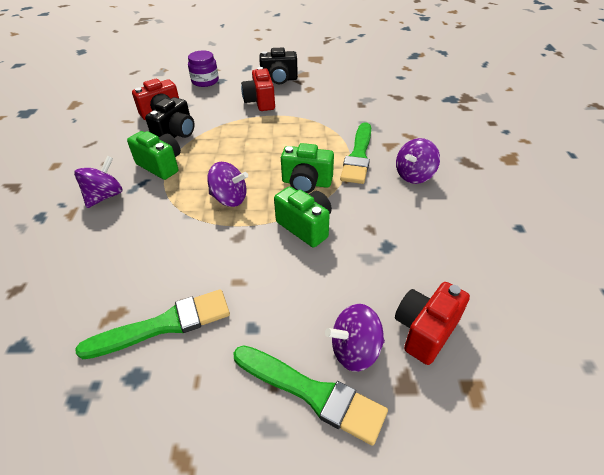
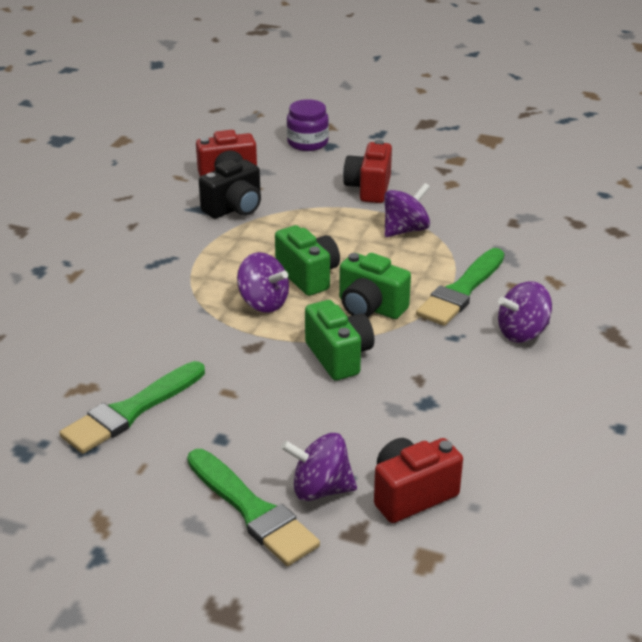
camera: 20 degrees right, 10 degrees down
(105, 196) = (118, 265): purple spinning top -> purple spinning top (405, 230)
(161, 165) = (198, 244): green camera -> green camera (308, 276)
(164, 325) = (131, 411): green brush -> green brush turned 135 degrees clockwise
(279, 80) = (415, 161): black camera -> none

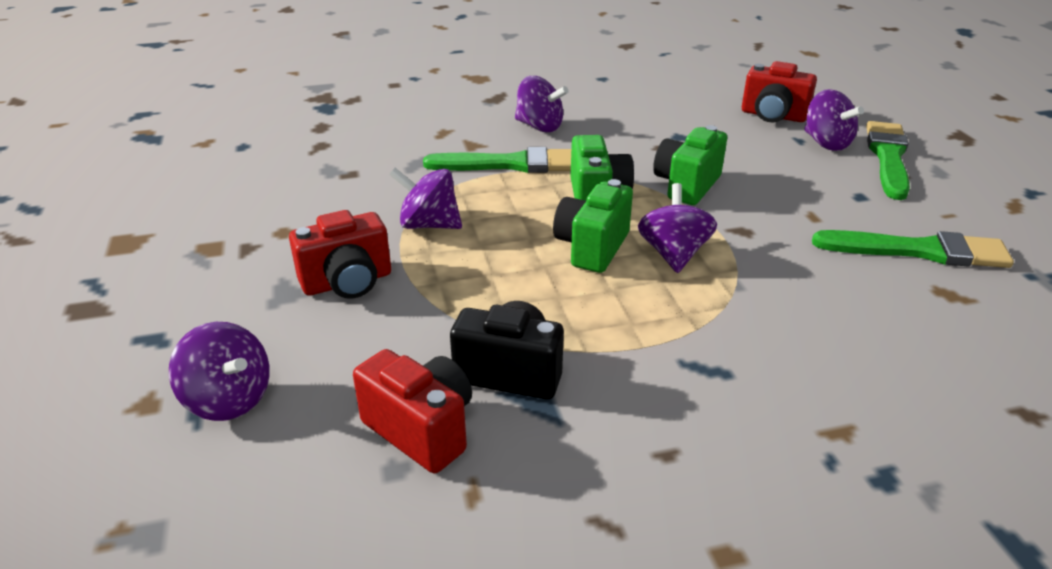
camera: 125 degrees left, 0 degrees up
(307, 142) = (229, 399): purple jar -> purple spinning top

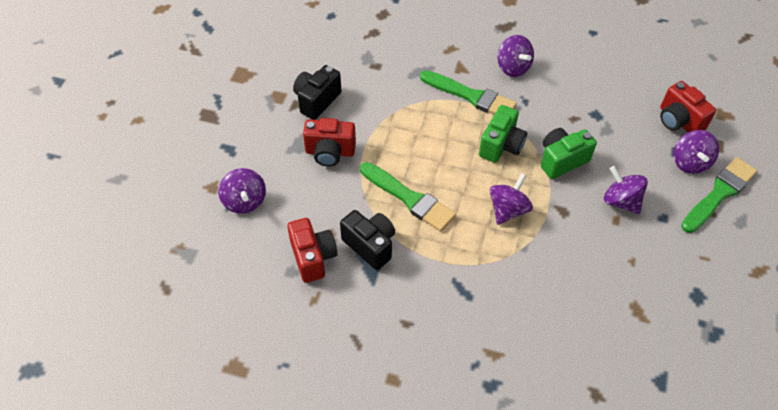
camera: 30 degrees right, 20 degrees up
(281, 233) = (317, 100): none -> black camera
(429, 225) = (393, 127): purple spinning top -> purple spinning top (621, 201)
(592, 247) = (467, 184): green camera -> none
(919, 251) = (653, 274): green brush -> green brush (409, 198)

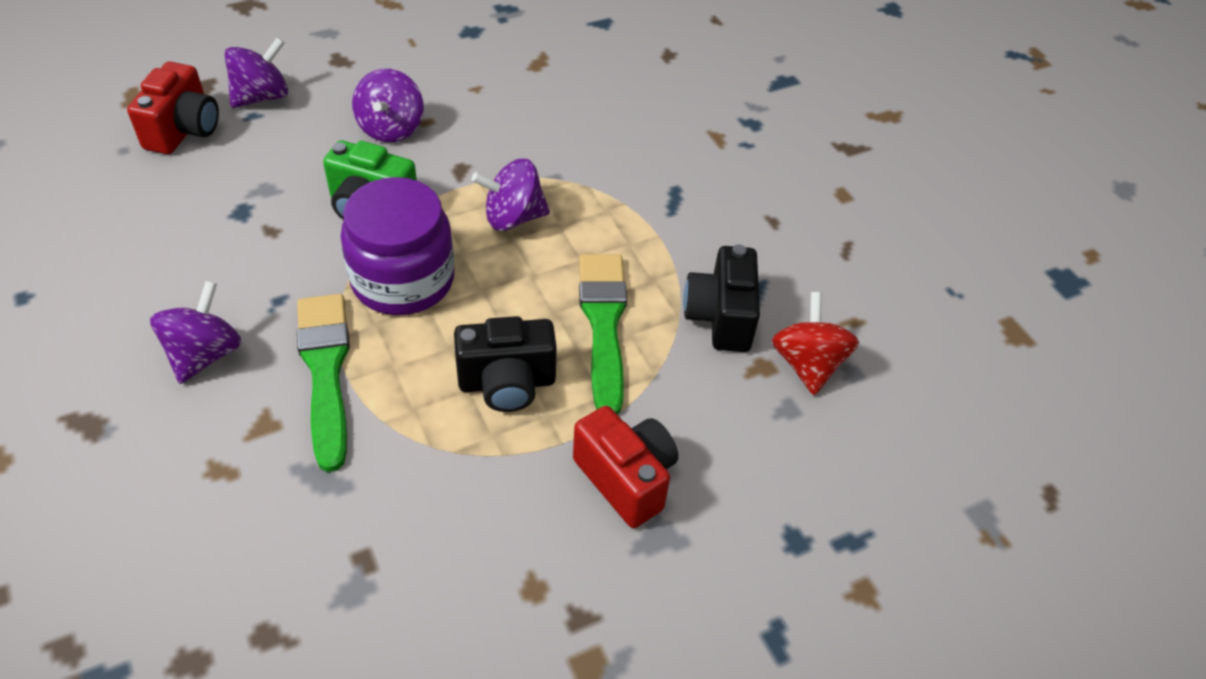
camera: 135 degrees left, 5 degrees down
(245, 201) = (831, 520): purple spinning top -> none
(313, 257) = (807, 364): red camera -> red spinning top
(317, 100) = (538, 589): black camera -> black camera (507, 383)
(501, 145) = (403, 280): green camera -> purple jar
(719, 193) = (296, 59): green brush -> none

